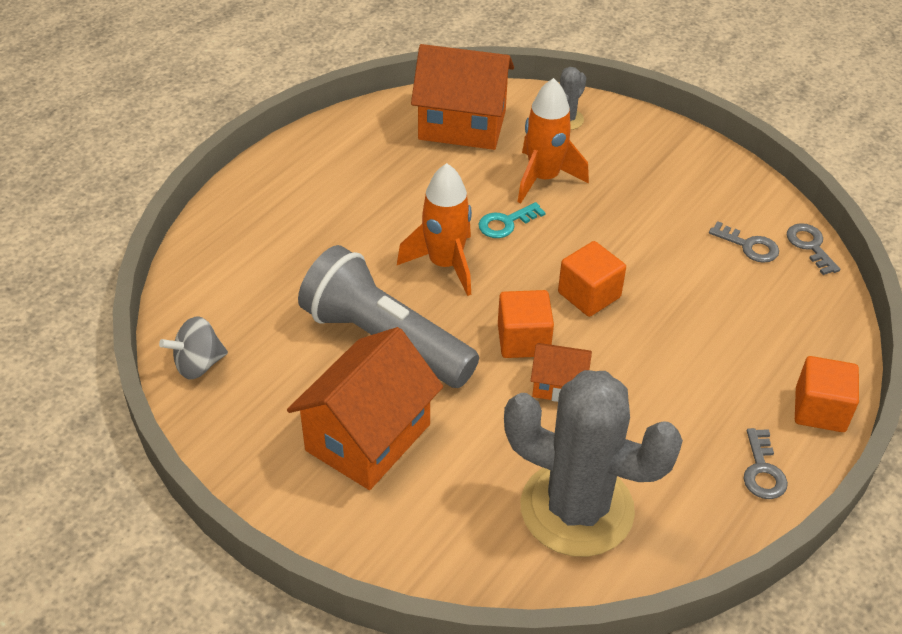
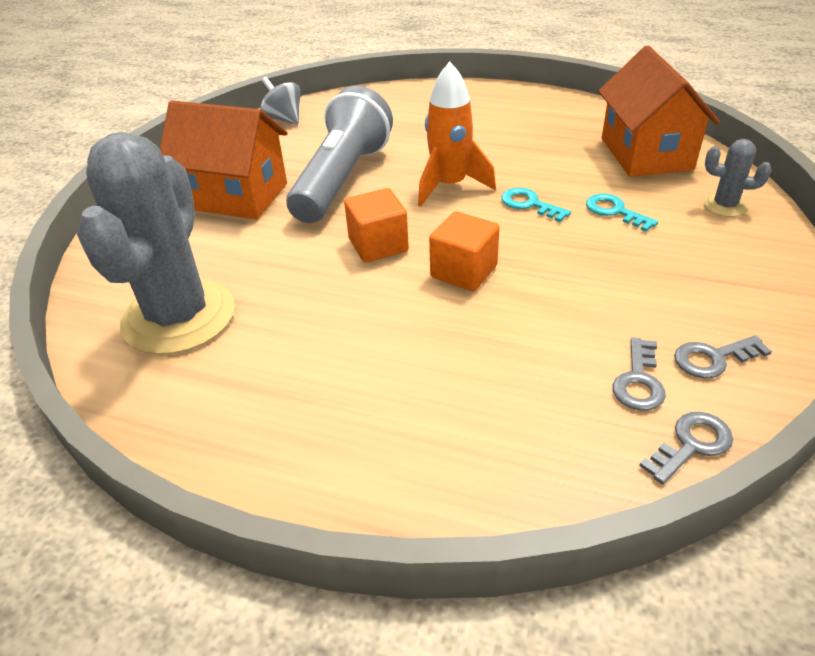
camera: 75 degrees right, 5 degrees down
(543, 178) = (615, 211): orange rocket -> turquoise key
(558, 385) = (329, 277): orange house -> none
(762, 470) = (256, 448): grey key -> grey key (713, 358)
(820, 410) = (374, 494): orange cube -> none

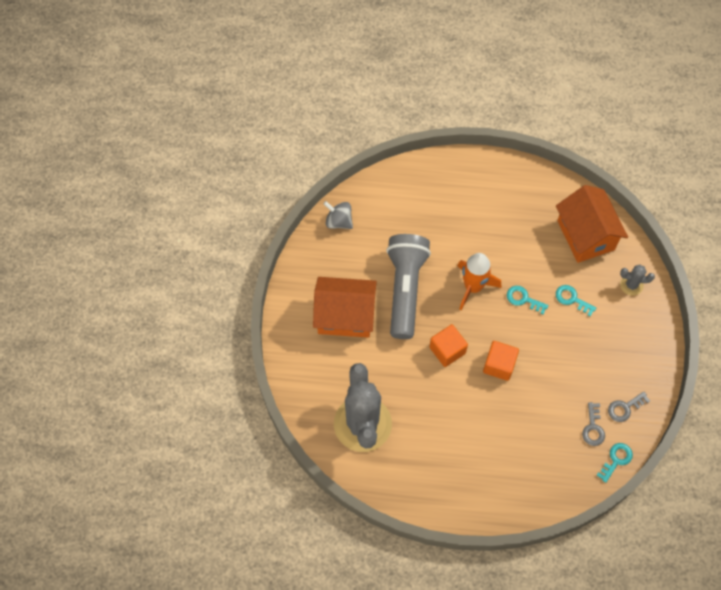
camera: 15 degrees left, 25 degrees up
(691, 444) = (616, 460): grey key -> turquoise key

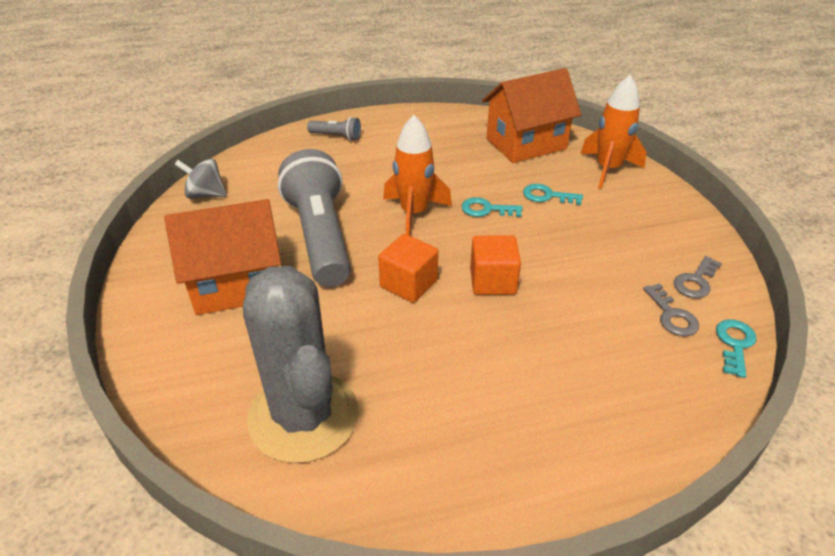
camera: 20 degrees left, 25 degrees down
(445, 180) = (336, 136): none -> grey flashlight
(585, 235) = (526, 144): orange house -> orange house turned 75 degrees counterclockwise
(631, 285) = (608, 169): grey cactus -> orange rocket

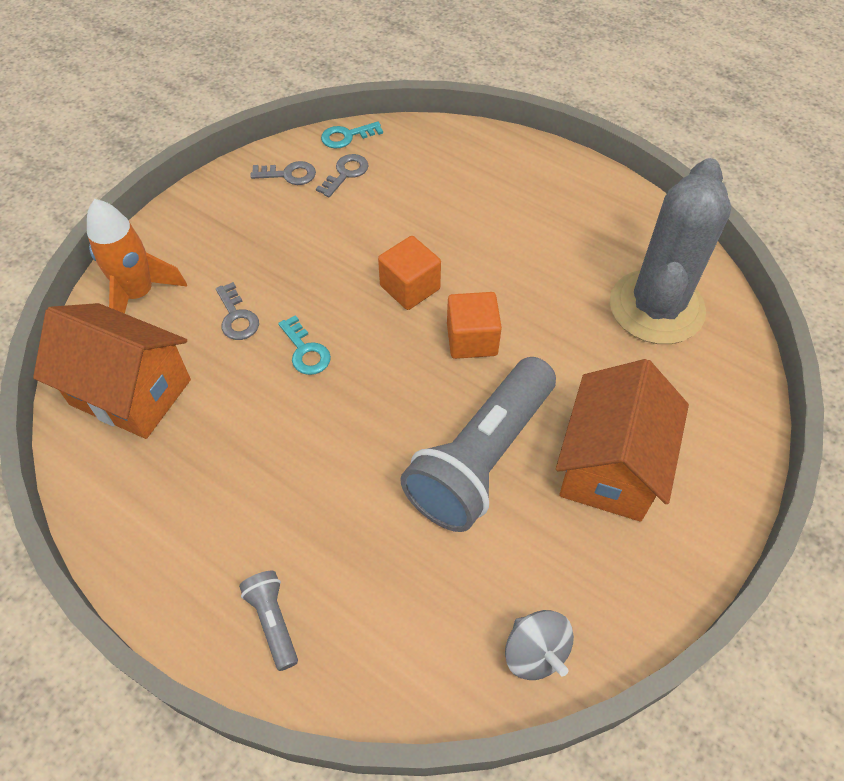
camera: 130 degrees left, 15 degrees up
(237, 284) = (610, 466): orange house -> orange house turned 75 degrees clockwise
(414, 213) = (368, 406): orange rocket -> none
(547, 196) = (237, 317): turquoise key -> grey key

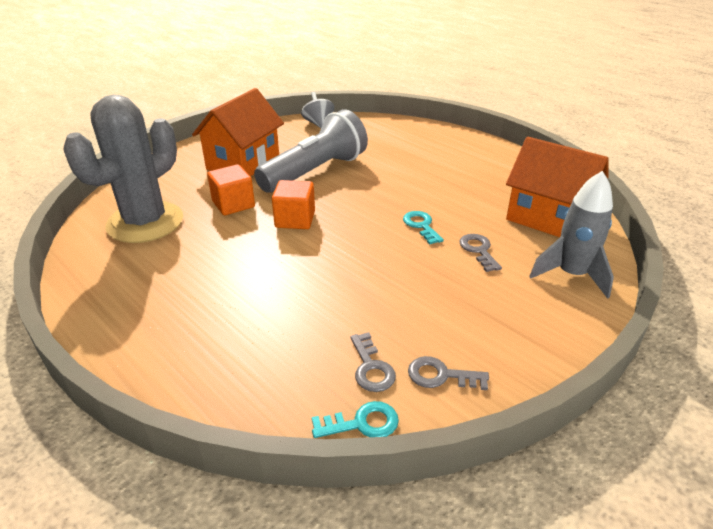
camera: 170 degrees left, 20 degrees down
(139, 294) = (571, 275): orange rocket -> grey rocket
(273, 621) = (438, 138): grey flashlight -> none
(345, 173) = (371, 368): grey key -> grey key turned 60 degrees counterclockwise
(410, 287) = (331, 254): orange cube -> orange cube (233, 204)

